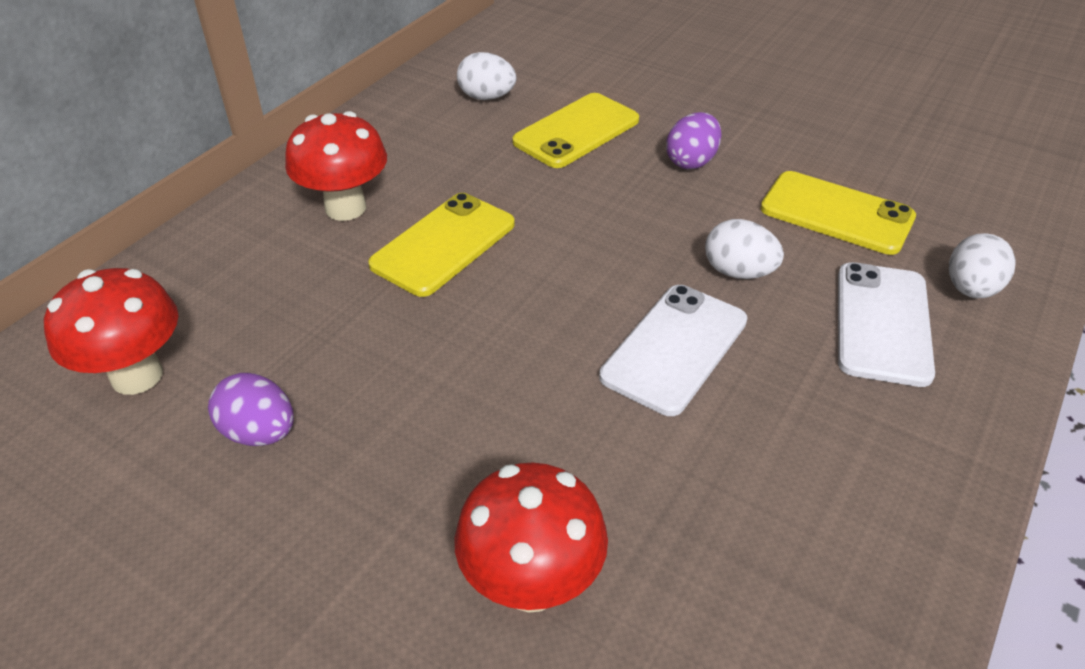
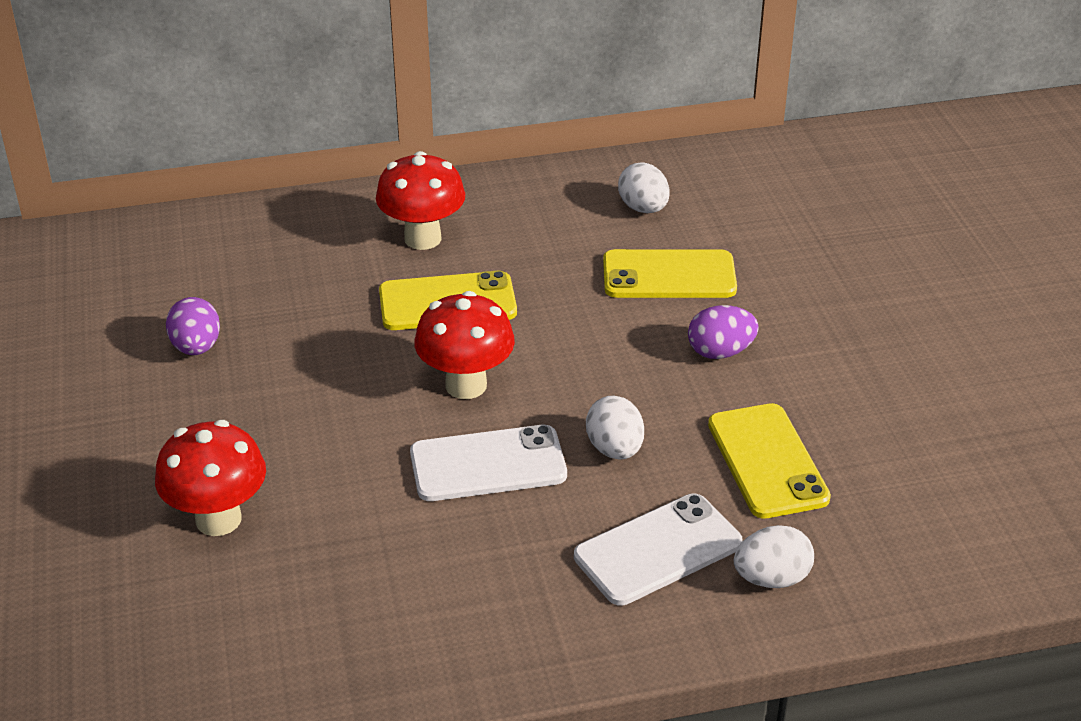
camera: 45 degrees right, 5 degrees down
(137, 376) = (178, 274): red mushroom -> red mushroom (466, 385)

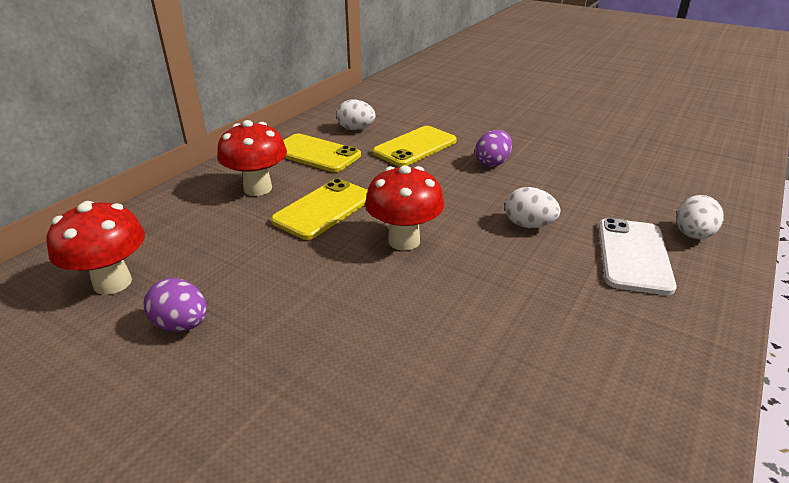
camera: 45 degrees left, 5 degrees down
(218, 519) = (382, 430): red mushroom -> red mushroom (113, 283)
(488, 464) = (486, 271): white phone -> none
(767, 461) = (593, 191): yellow phone -> yellow phone (315, 154)

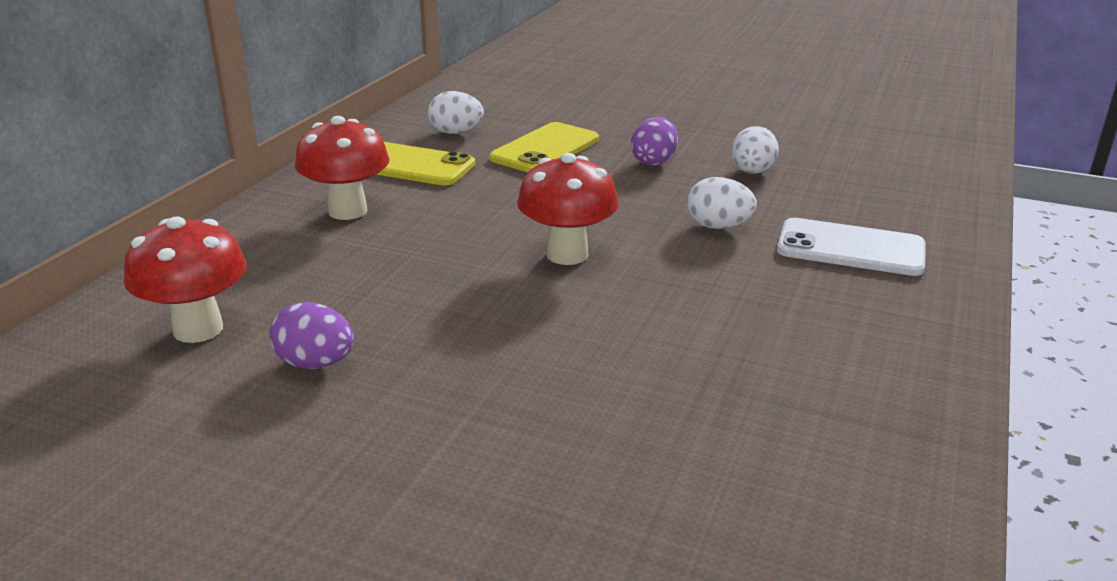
camera: 10 degrees left, 5 degrees down
(324, 209) = (449, 228): yellow phone -> none
(633, 255) = (850, 248): white phone -> white phone turned 75 degrees counterclockwise
(692, 235) = (915, 222): white egg -> white egg (752, 172)

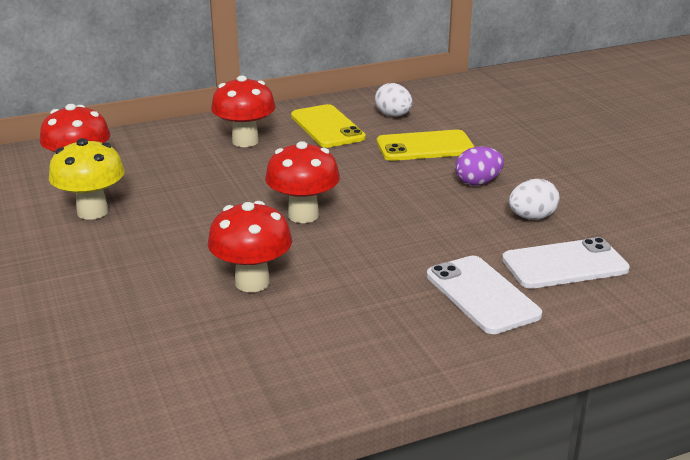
camera: 45 degrees right, 0 degrees up
(315, 363) = (92, 212): purple egg -> yellow mushroom
(657, 340) = (252, 282): none -> red mushroom
(718, 226) = (426, 241): white egg -> none
(849, 197) = (564, 265): none -> white phone

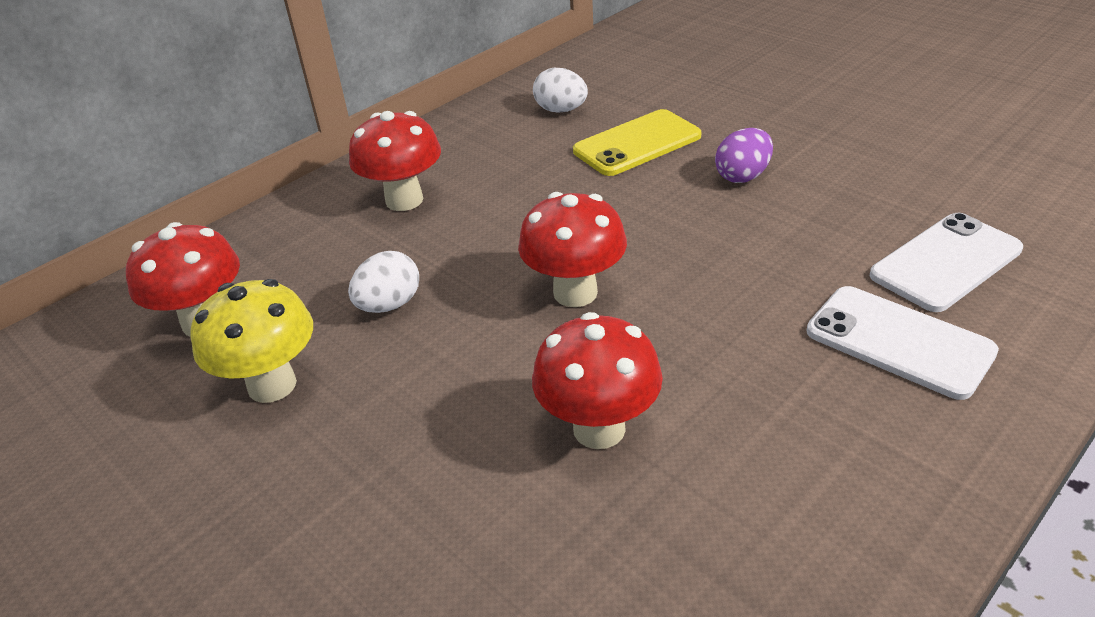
camera: 20 degrees left, 10 degrees up
(327, 127) = (494, 149): yellow phone -> none
(532, 217) = (847, 206): white egg -> white egg (389, 305)

